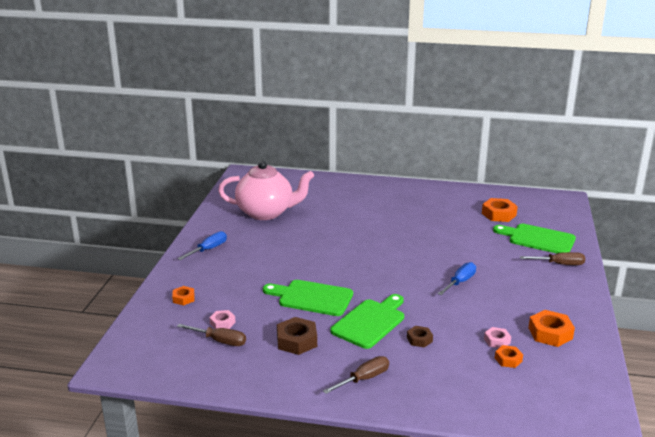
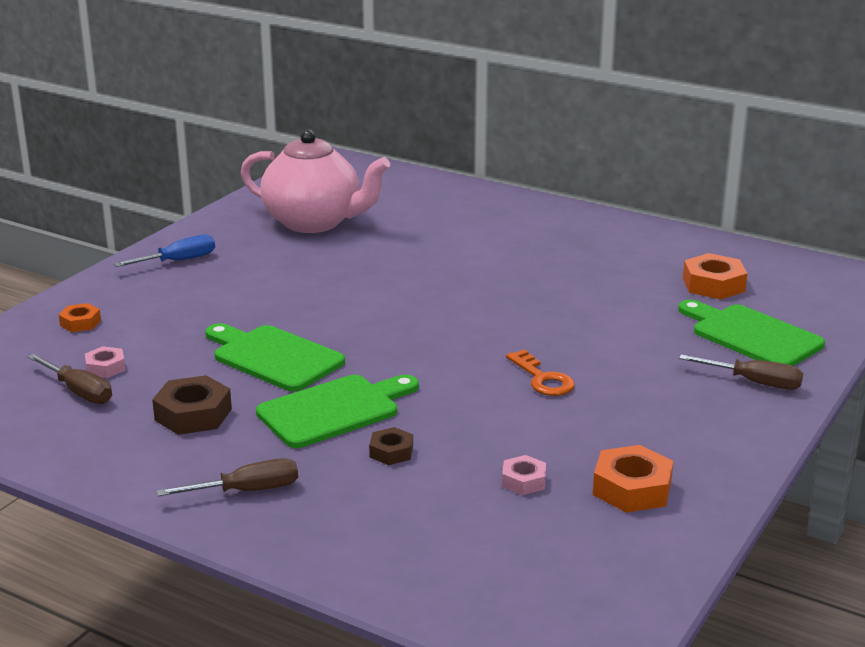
camera: 20 degrees right, 0 degrees up
(460, 282) = (542, 379): blue screwdriver -> orange key
(508, 359) = (516, 513): orange nut -> none

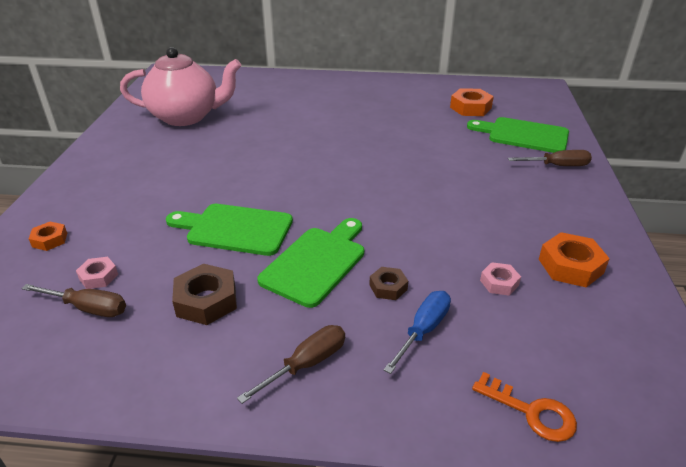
camera: 25 degrees left, 10 degrees up
(178, 261) = (102, 167): blue screwdriver -> blue screwdriver (423, 330)
(542, 379) = (435, 196): orange key -> orange key (531, 412)

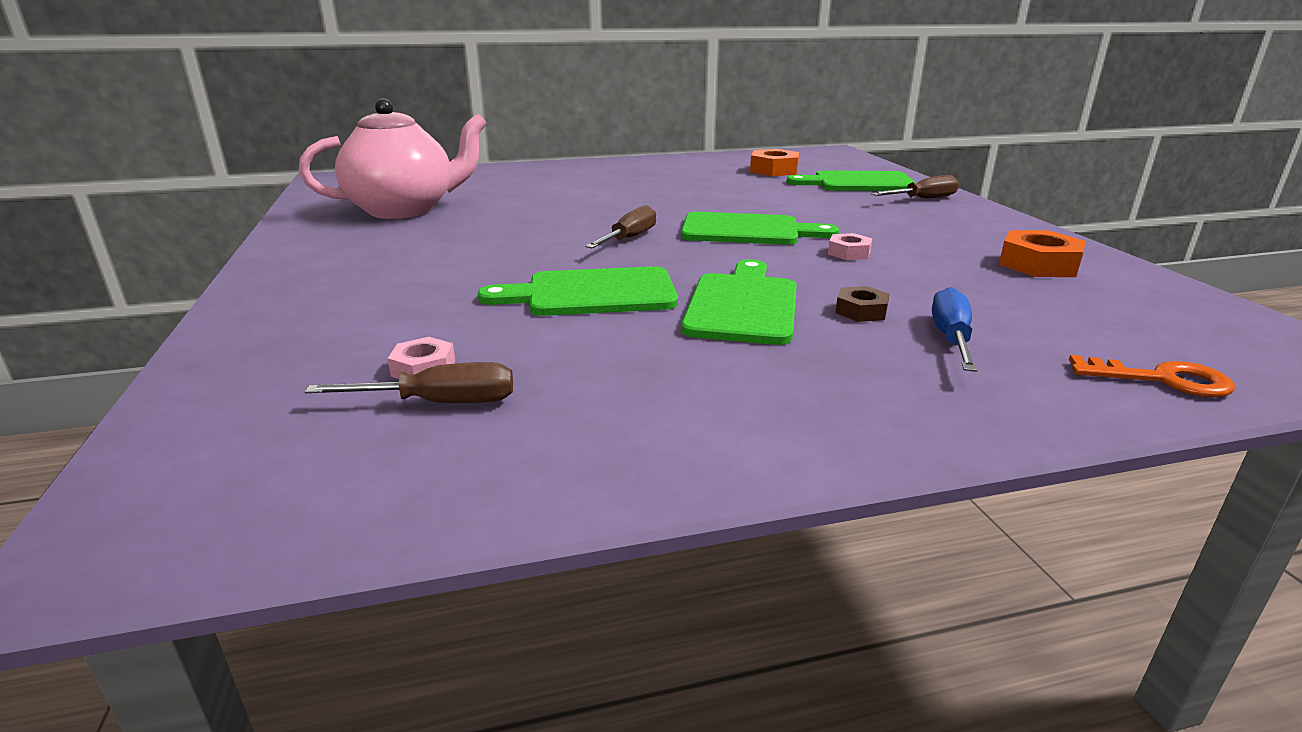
camera: 20 degrees left, 10 degrees down
(50, 240) = (293, 345): orange nut -> none
(206, 300) = (628, 363): brown nut -> none
(306, 364) = (845, 395): brown screwdriver -> brown screwdriver (629, 238)
(387, 181) = (747, 230): none -> green cutting board
(499, 283) = (982, 288): pink nut -> pink nut (849, 253)

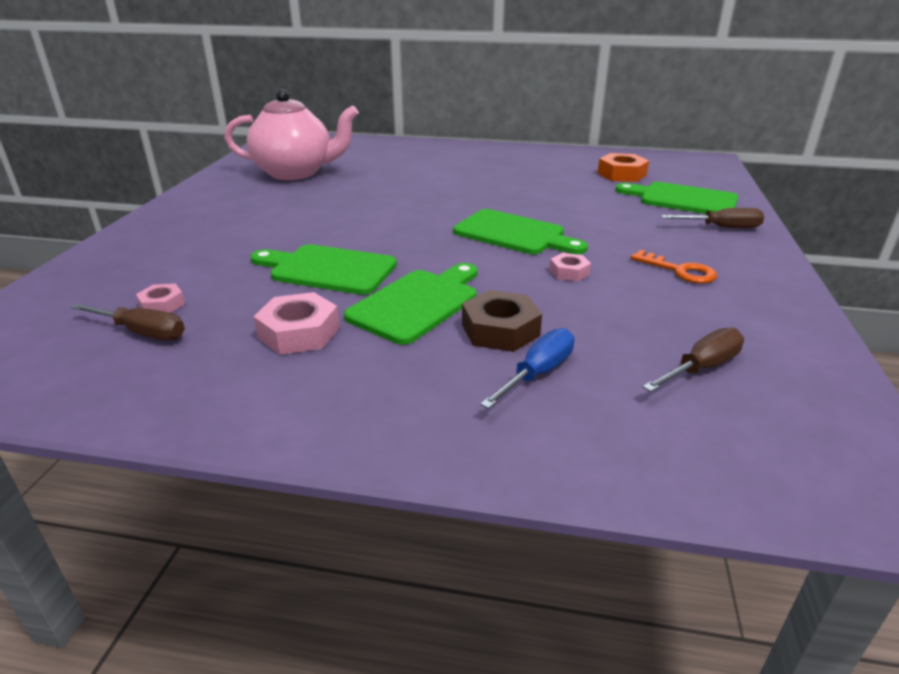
camera: 25 degrees right, 5 degrees up
(629, 238) = (413, 225): brown screwdriver -> brown screwdriver (701, 368)
(652, 358) = (299, 333): none -> pink nut
(861, 311) = (500, 330): brown nut -> brown nut, size x1.70
(1038, 264) = (731, 320): orange nut -> none
(1161, 380) = (667, 463): orange key -> orange key (679, 271)

